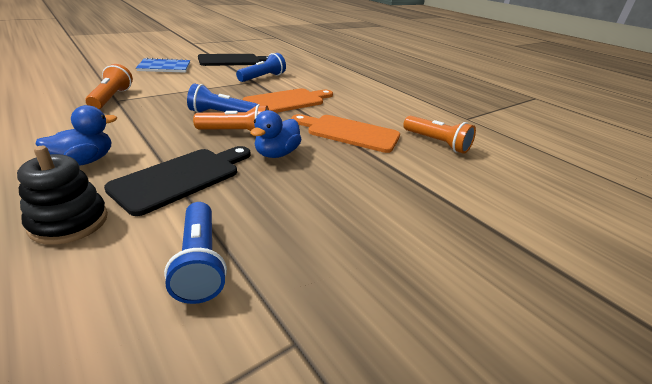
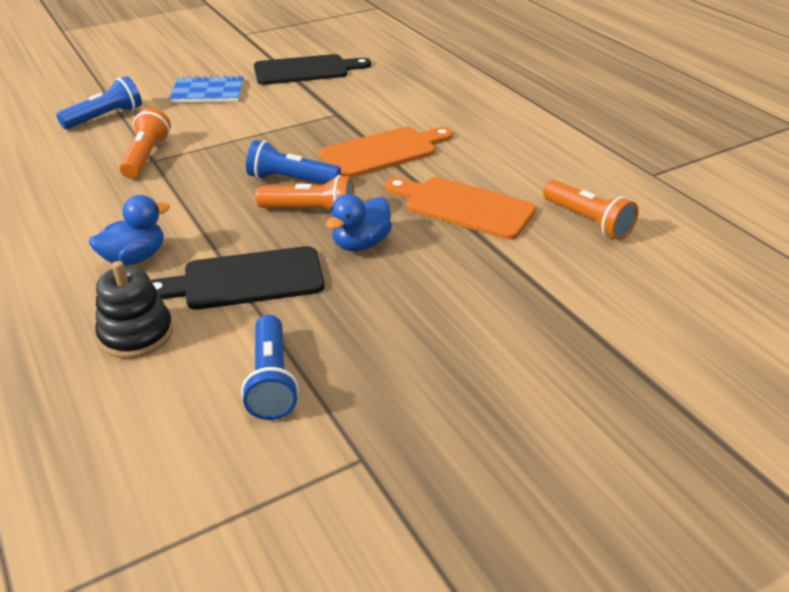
camera: 10 degrees right, 5 degrees up
(181, 178) = (246, 280): black cutting board -> black cutting board turned 150 degrees counterclockwise
(262, 78) = (350, 105): blue flashlight -> blue flashlight (105, 117)

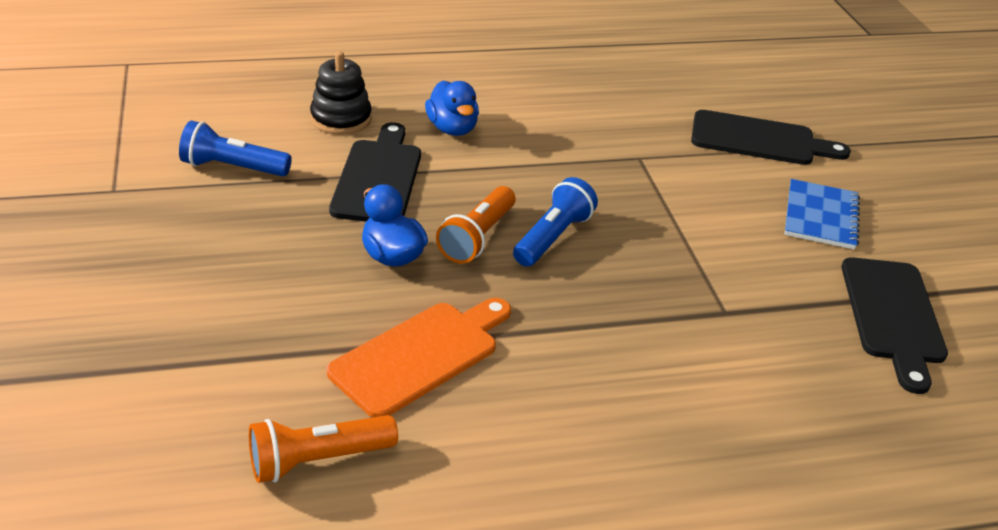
camera: 105 degrees right, 0 degrees up
(105, 117) = (759, 140): blue flashlight -> black cutting board
(146, 157) = (649, 154): orange flashlight -> none
(383, 152) = (595, 326): orange cutting board -> none

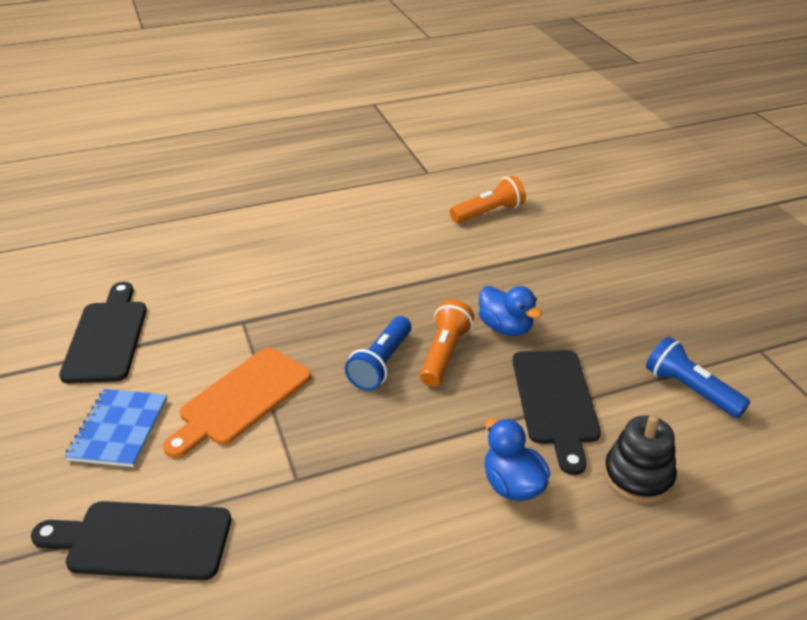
camera: 175 degrees right, 0 degrees up
(232, 168) = (690, 390): blue flashlight -> blue flashlight turned 135 degrees counterclockwise
(420, 355) = (456, 265): orange cutting board -> orange cutting board (241, 399)

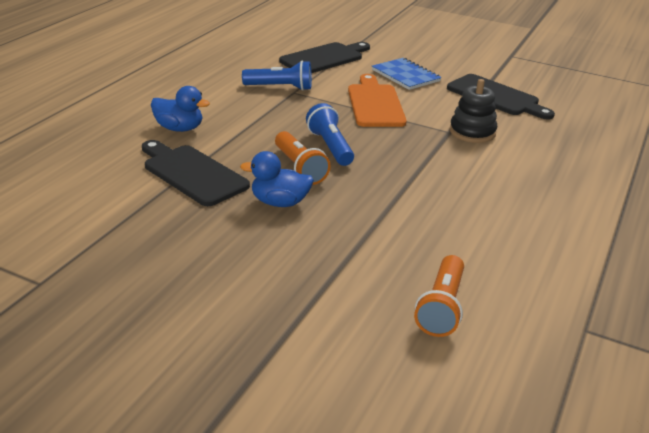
camera: 135 degrees right, 5 degrees down
(638, 476) = (105, 159): black stacking toy -> black stacking toy (472, 132)
(690, 390) = (94, 221): blue flashlight -> blue flashlight (280, 87)

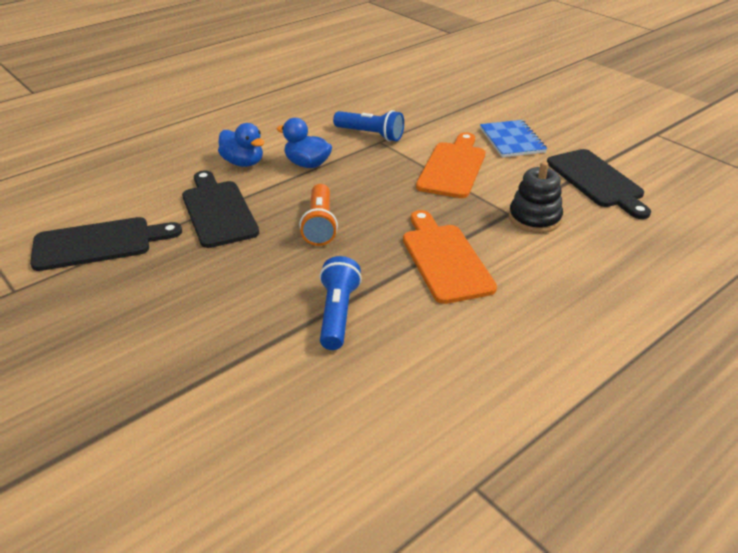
camera: 25 degrees right, 5 degrees up
(279, 202) = (272, 258): blue duck -> blue duck (307, 164)
(324, 58) = (440, 109): black cutting board -> black cutting board (98, 243)
(330, 147) = (368, 207): blue flashlight -> blue flashlight (337, 314)
(428, 175) = (444, 259): none -> orange cutting board
(441, 308) = (337, 414): orange flashlight -> none

